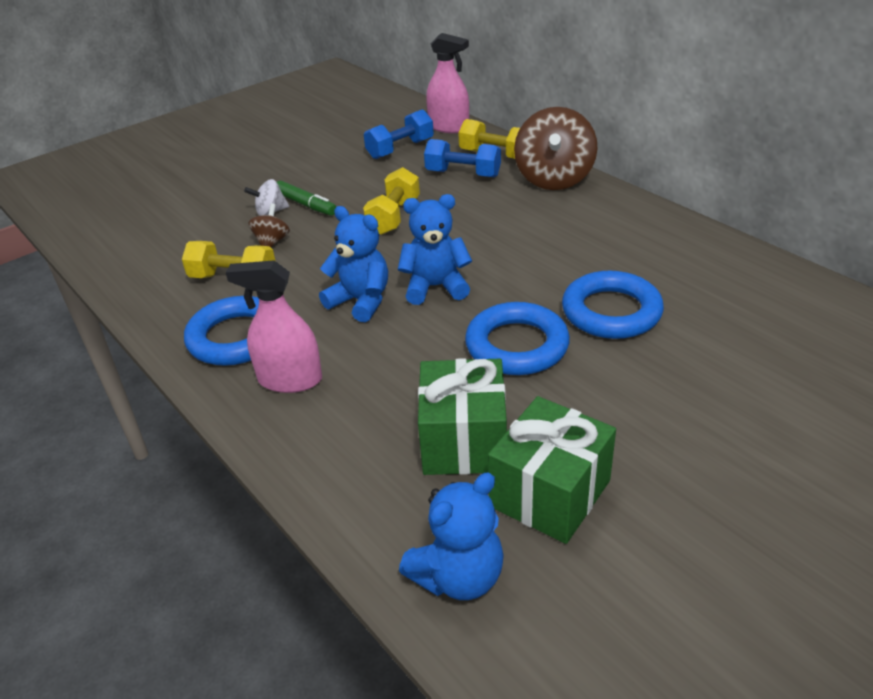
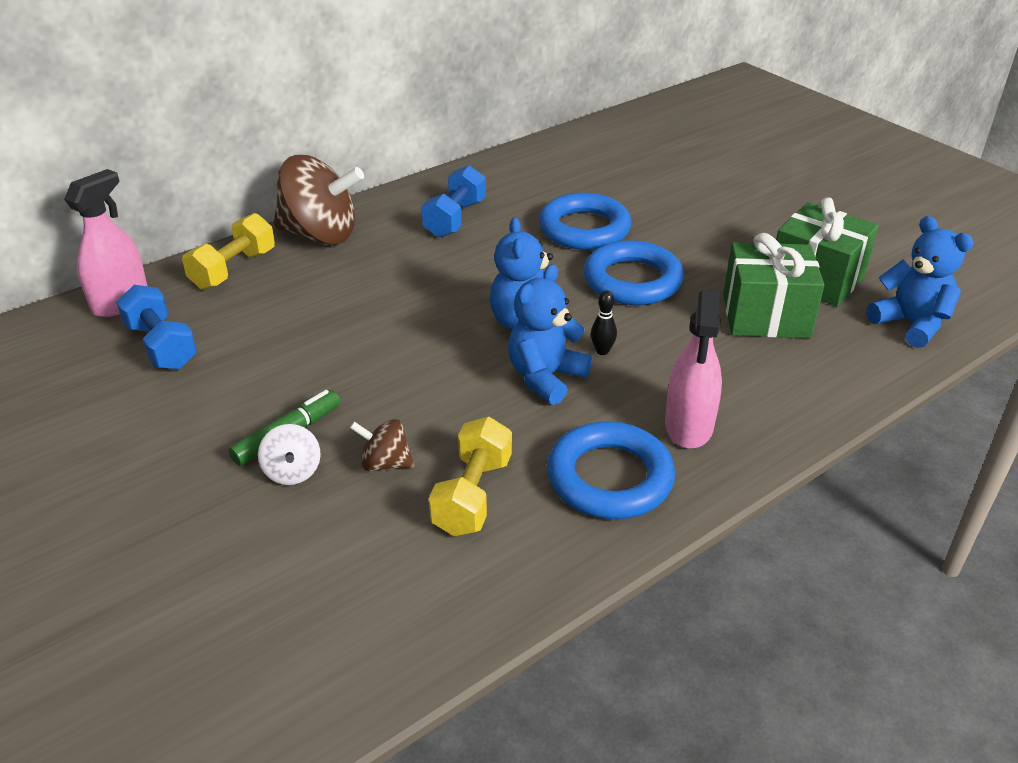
camera: 90 degrees left, 0 degrees up
(394, 216) = (358, 352): yellow dumbbell -> none
(397, 329) = (602, 351): none -> black bowling pin
(463, 174) = (271, 296): blue dumbbell -> blue dumbbell (455, 219)

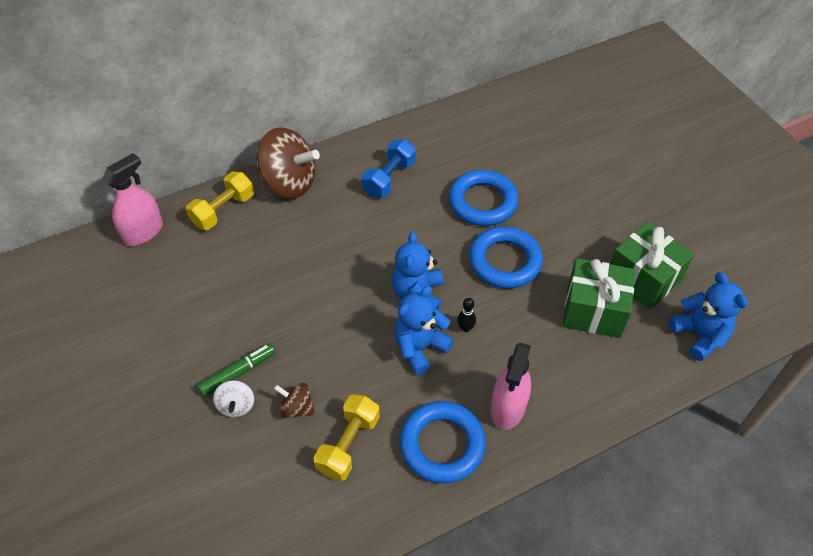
camera: 10 degrees right, 15 degrees up
(161, 346) = (166, 278): blue dumbbell -> none

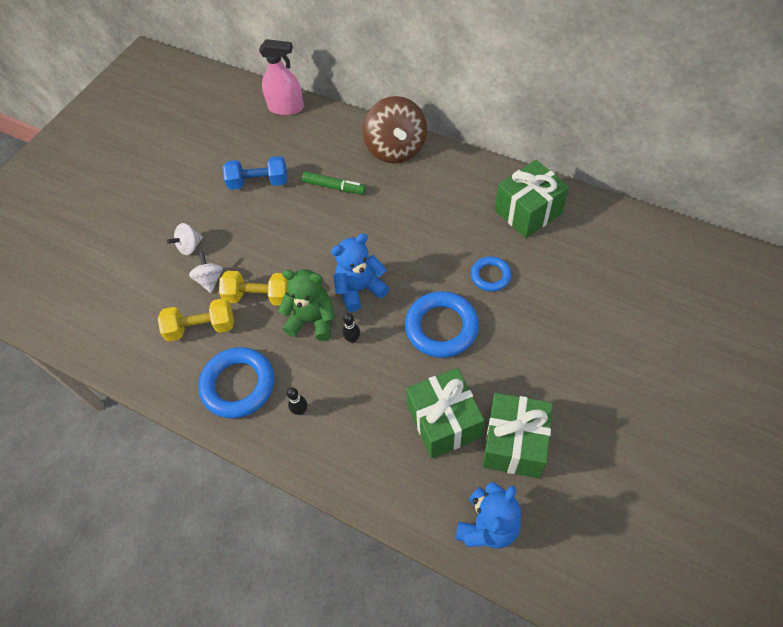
camera: 60 degrees right, 5 degrees up
(223, 210) = (339, 132): yellow dumbbell -> yellow dumbbell (259, 296)
(238, 373) = (214, 230): green marker -> green marker (334, 187)
(297, 408) = (210, 280): brown spinning top -> white spinning top
(389, 178) = (457, 202): blue dumbbell -> blue dumbbell (258, 182)
(420, 347) = (312, 320): blue teddy bear -> green teddy bear
(442, 143) = (528, 212): none -> green gift
(482, 202) = (490, 276): blue ring -> blue ring, size x0.57
(508, 407) = (300, 411): pink spray bottle -> black bowling pin

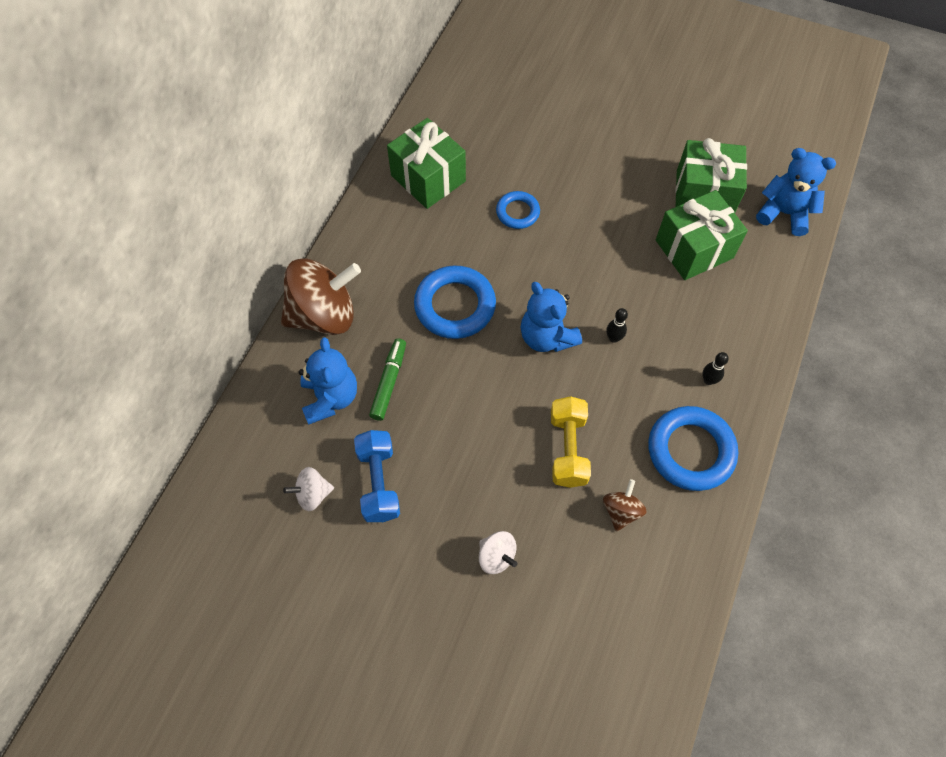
camera: 100 degrees left, 5 degrees up
(201, 327) = (621, 511): yellow dumbbell -> brown spinning top
(210, 280) = (549, 515): white spinning top -> white spinning top (312, 494)
(286, 108) = (229, 467): pink spray bottle -> none
(312, 320) = (594, 383): green teddy bear -> none
(327, 155) = (330, 398): none -> blue teddy bear
(441, 327) = (587, 255): blue ring -> blue ring (455, 306)

